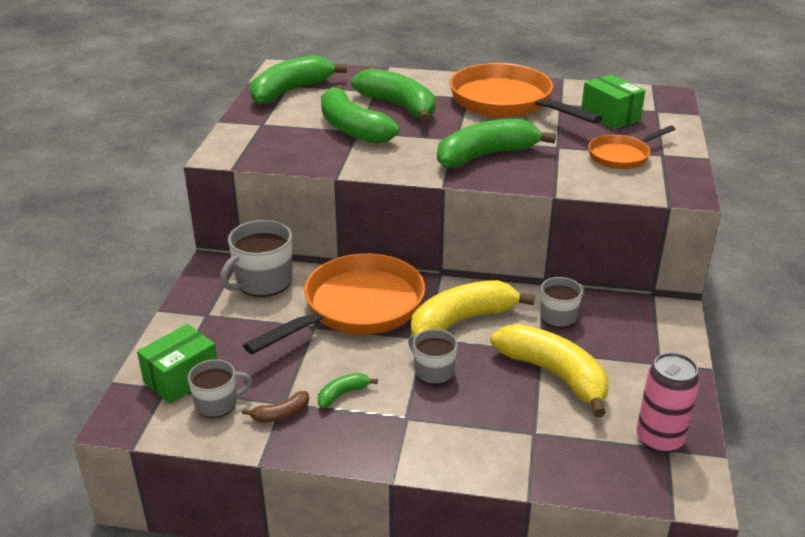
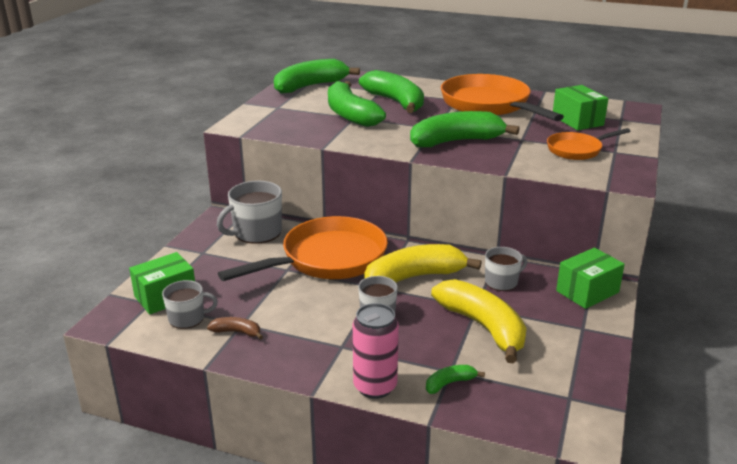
camera: 10 degrees right, 5 degrees down
(281, 414) = (237, 332): brown banana -> brown banana turned 150 degrees counterclockwise
(342, 394) = (293, 322): green banana -> green banana (449, 383)
(652, 318) = (587, 291): none -> green box
(659, 439) = (564, 389): pink can -> pink can (375, 387)

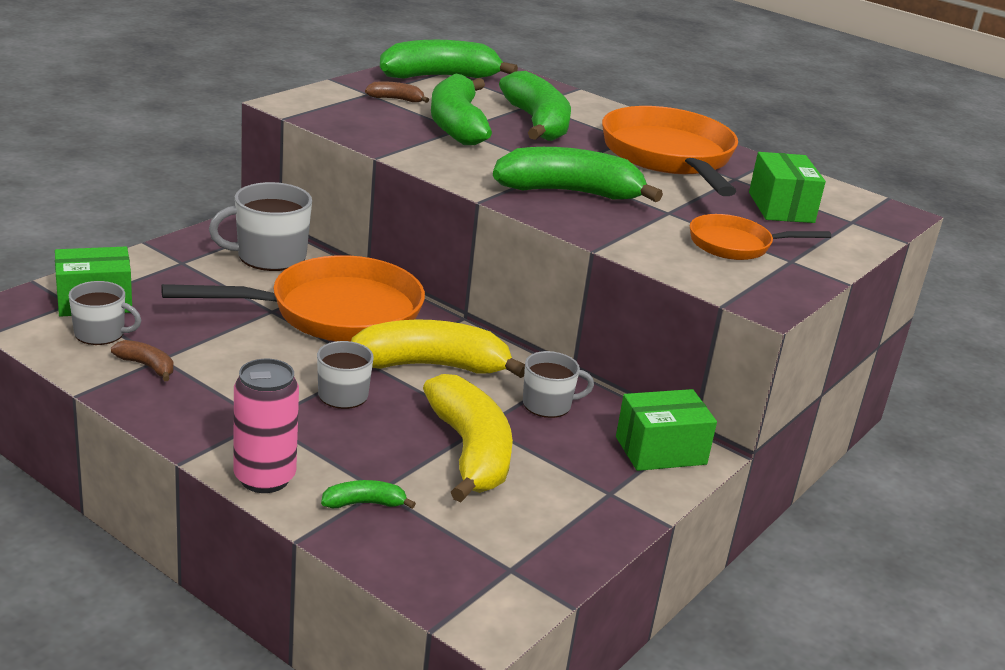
camera: 15 degrees right, 0 degrees up
(298, 107) = (396, 99): none -> brown banana

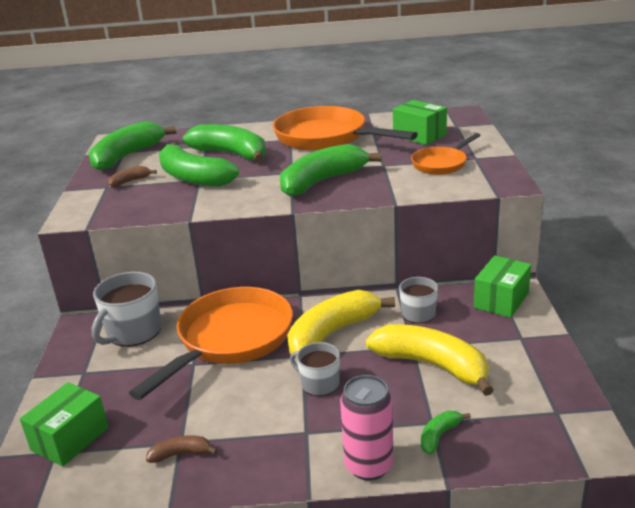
camera: 35 degrees left, 0 degrees up
(101, 333) = (112, 456): grey mug -> none

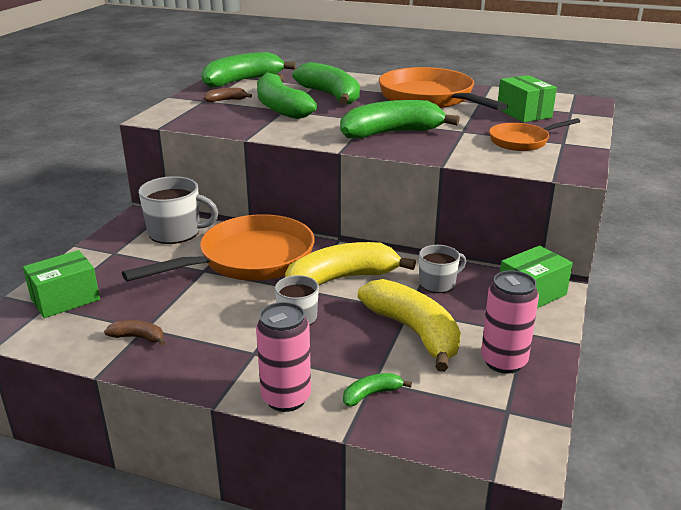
camera: 20 degrees right, 0 degrees up
(133, 332) = (176, 232): grey mug -> grey mug turned 135 degrees counterclockwise
(523, 369) = (503, 361): none -> pink can

